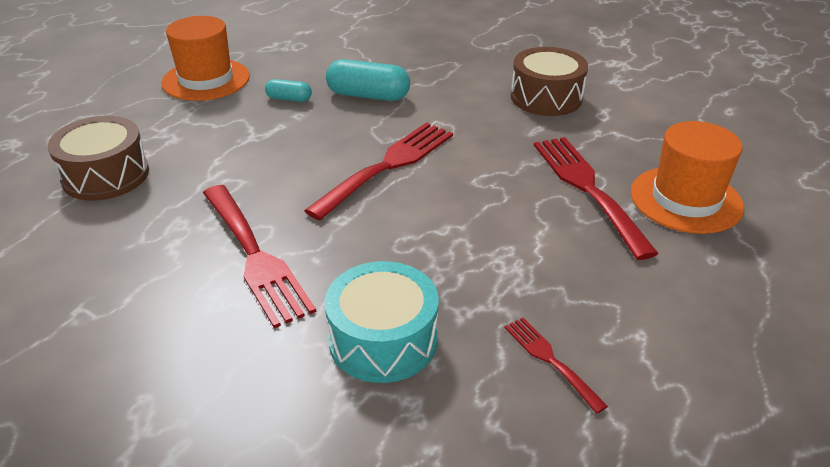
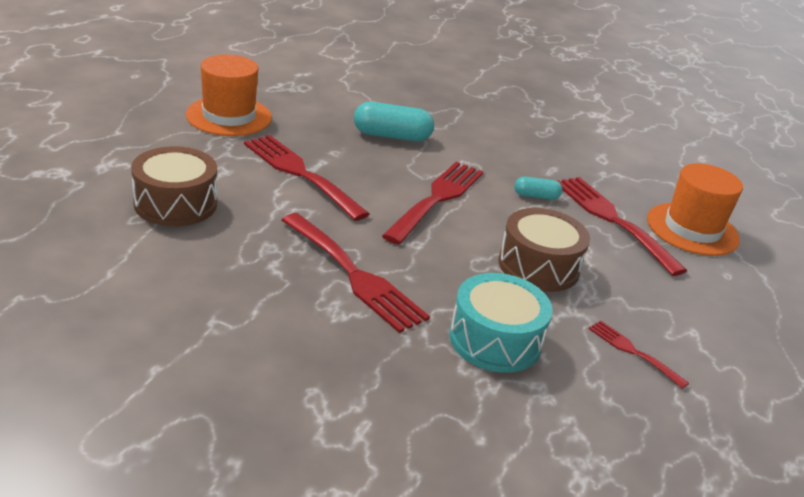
camera: 15 degrees left, 5 degrees down
(250, 140) = (300, 173): none -> red fork
(289, 99) = (319, 137): turquoise capsule -> turquoise capsule (536, 196)
(546, 97) = (549, 142): brown drum -> brown drum (538, 266)

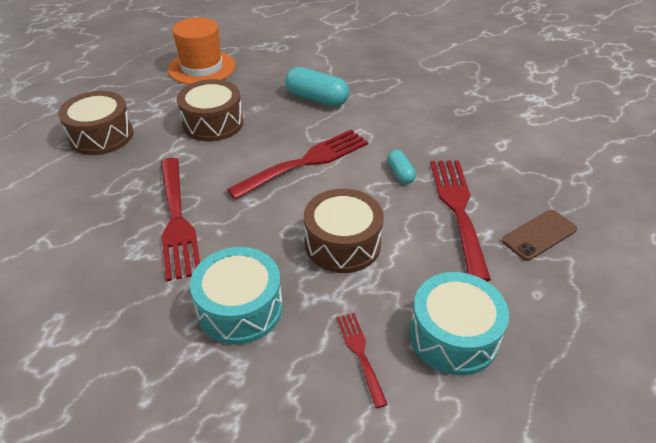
camera: 30 degrees right, 10 degrees up
(300, 173) = (213, 123): red fork -> brown drum
(536, 196) = (400, 173): turquoise capsule -> turquoise capsule turned 45 degrees clockwise
(692, 229) = (539, 235): orange hat -> brown phone
(693, 320) = (453, 336): none -> turquoise drum

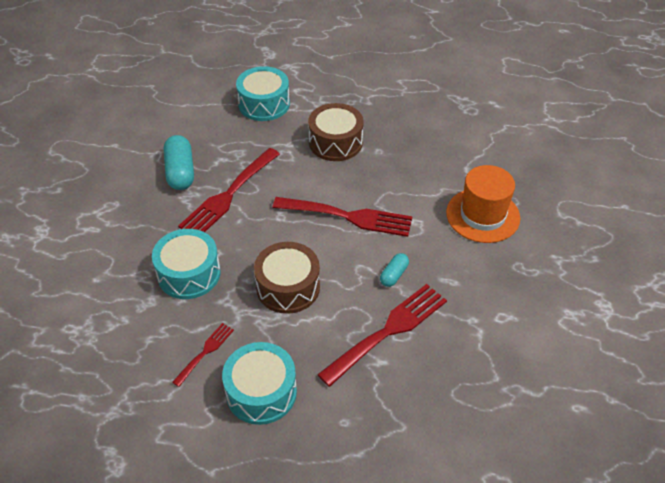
camera: 50 degrees right, 5 degrees up
(101, 136) = (264, 104): brown drum -> turquoise drum
(202, 67) = (390, 90): orange hat -> orange hat (483, 215)
(316, 98) = (429, 174): turquoise capsule -> turquoise capsule (180, 172)
(539, 235) = (411, 395): brown phone -> none

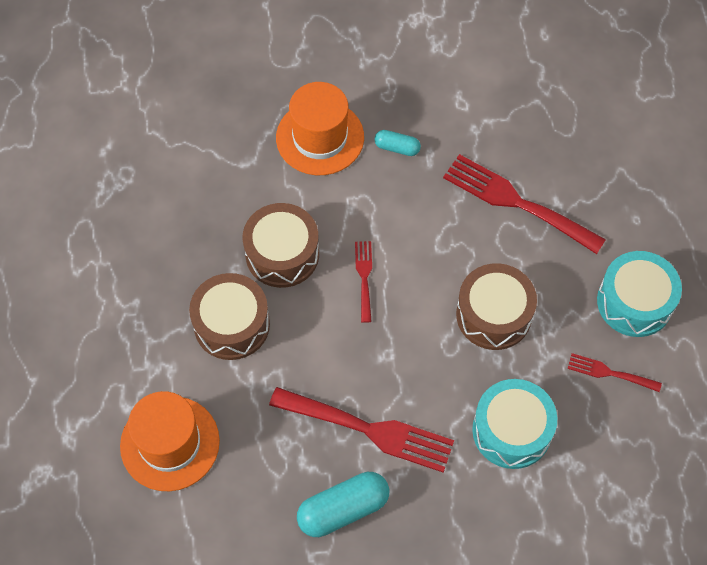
camera: 105 degrees left, 15 degrees up
(264, 104) = (170, 443): turquoise drum -> orange hat
(348, 216) = (364, 277): red fork -> red fork, size x0.51
(383, 176) = (282, 254): none -> brown drum
(394, 275) = (439, 211): turquoise capsule -> turquoise capsule (397, 148)

